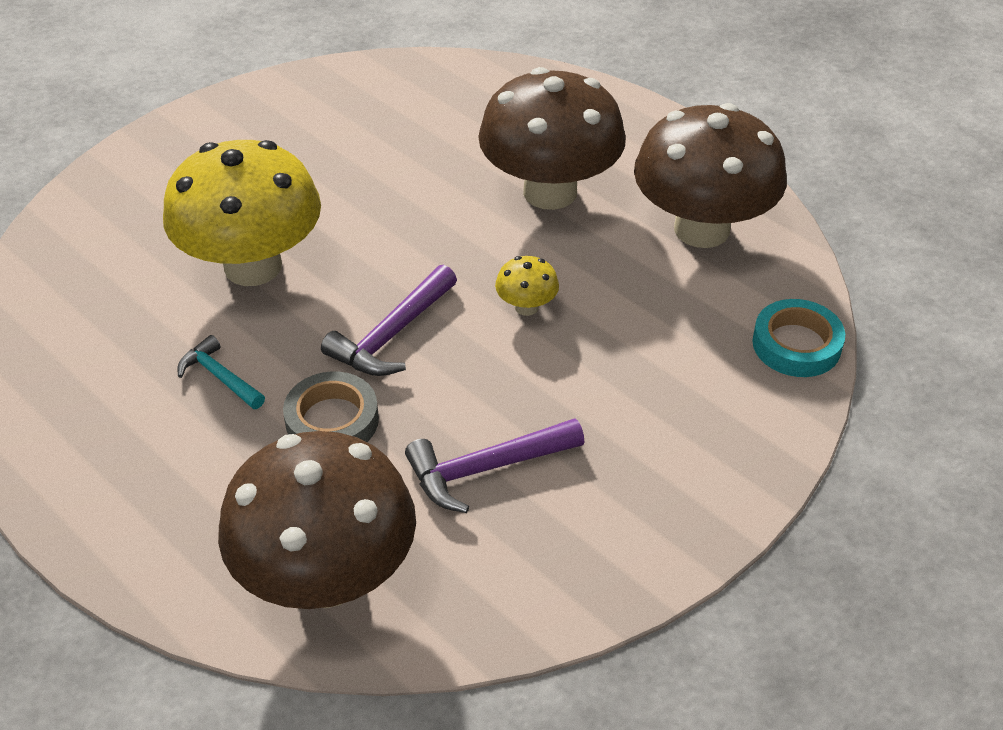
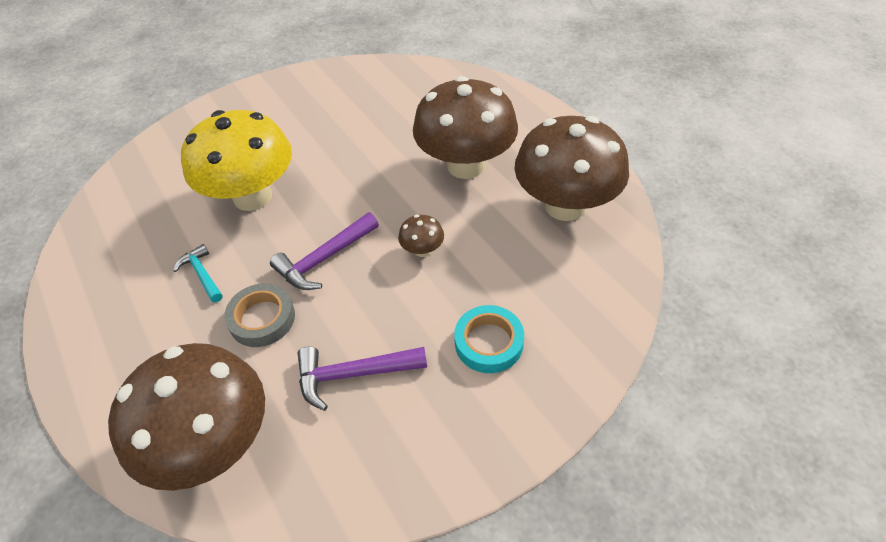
camera: 15 degrees right, 5 degrees up
(526, 307) = (422, 250): yellow mushroom -> brown mushroom
(796, 344) = (611, 307): turquoise tape -> turquoise tape (489, 342)

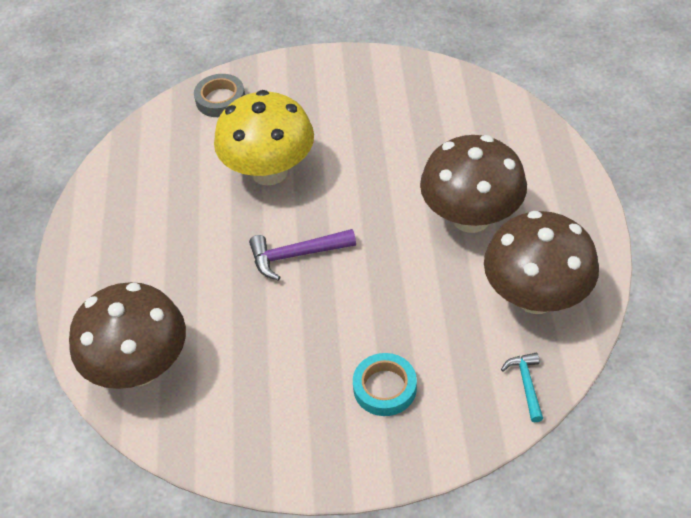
camera: 30 degrees right, 0 degrees up
(202, 274) = (195, 227): turquoise hammer -> turquoise hammer (526, 384)
(262, 319) = (221, 285): grey tape -> grey tape (220, 99)
(353, 374) = (265, 363): purple hammer -> none
(422, 250) = (381, 283): brown mushroom -> none

